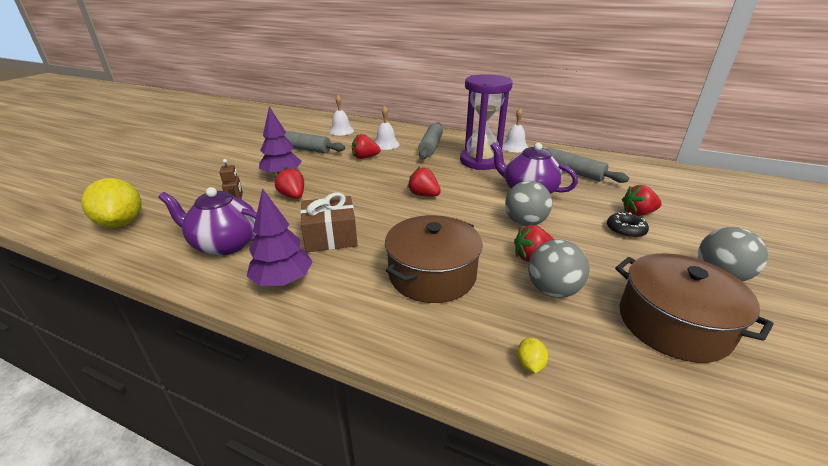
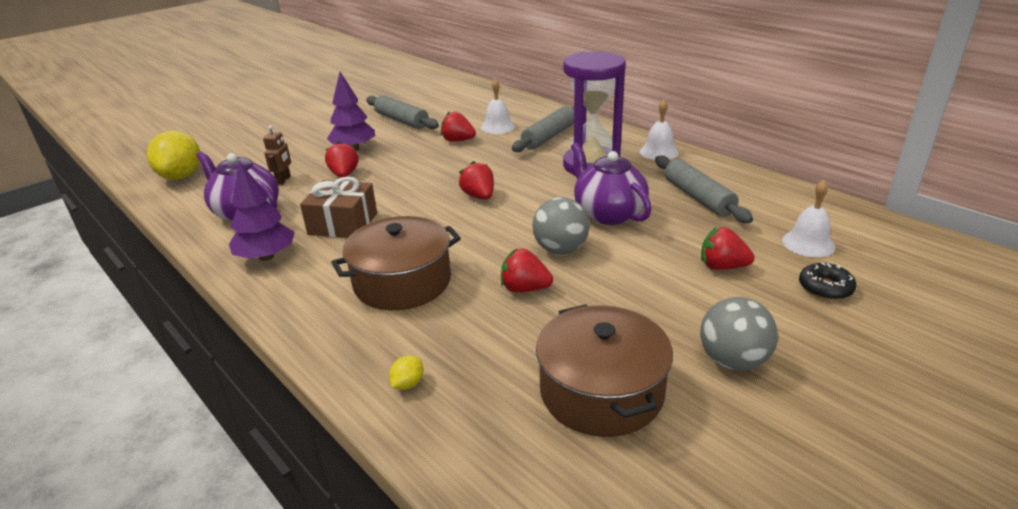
camera: 25 degrees right, 0 degrees up
(341, 131) = (463, 102): white bell -> white bell (808, 243)
(552, 290) = (508, 326): grey ball -> none
(625, 230) = (678, 283): black donut -> black donut (825, 288)

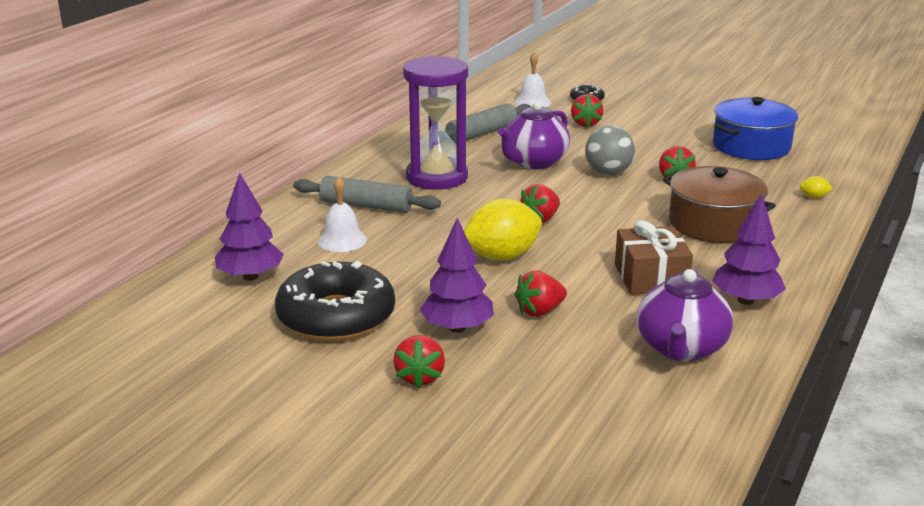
camera: 110 degrees left, 5 degrees down
(181, 176) = (634, 459): yellow lemon -> yellow lemon (502, 256)
(284, 180) = (583, 353): brown robot -> none
(401, 121) = (336, 316): grey rolling pin -> black donut
(458, 140) = (398, 258): red strawberry -> red strawberry (420, 377)
(469, 103) = (251, 276): none -> purple tree
(601, 391) = (751, 146): brown pot -> blue pot
(659, 152) = (388, 152): white bell -> none
(733, 361) = (686, 119): grey ball -> none

